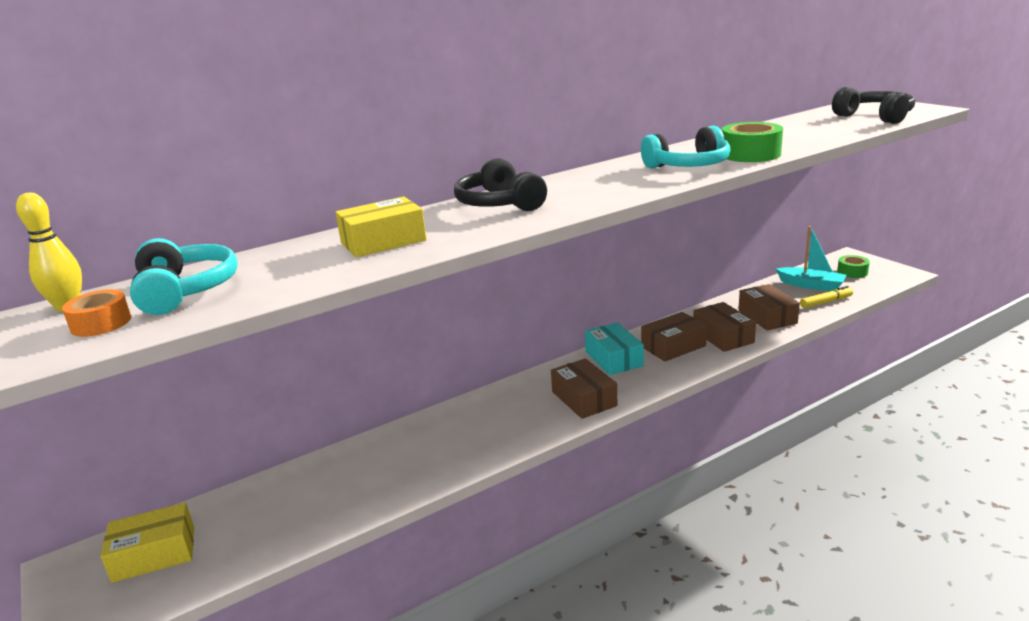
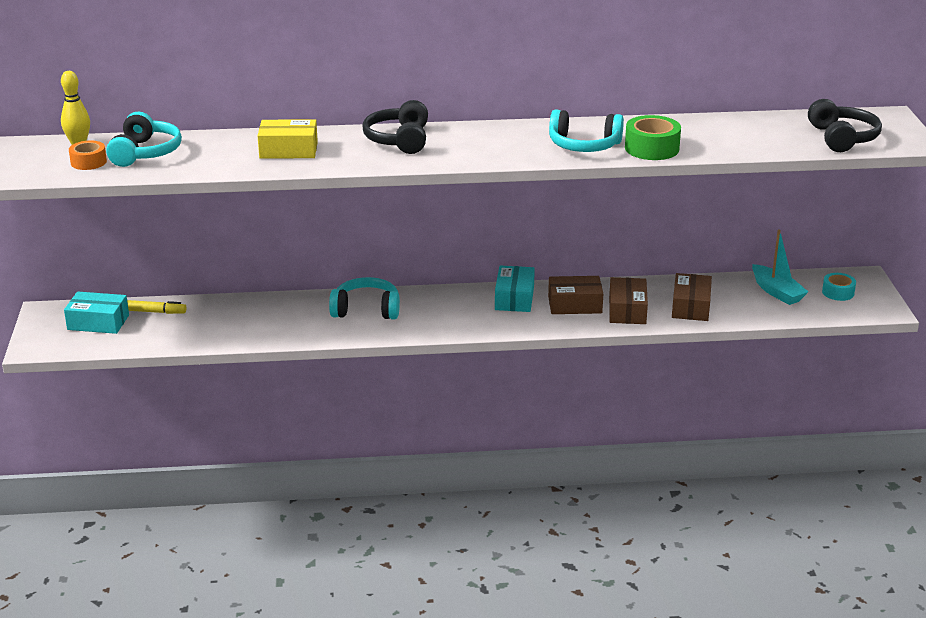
camera: 25 degrees right, 5 degrees up
(154, 554) = (98, 322): yellow box -> turquoise box
(482, 419) = (366, 310): none -> turquoise headphones
(584, 399) = (454, 321): brown box -> none
(826, 302) = (764, 312): yellow marker -> yellow marker (155, 312)
(852, 272) = (838, 292): green tape -> turquoise tape

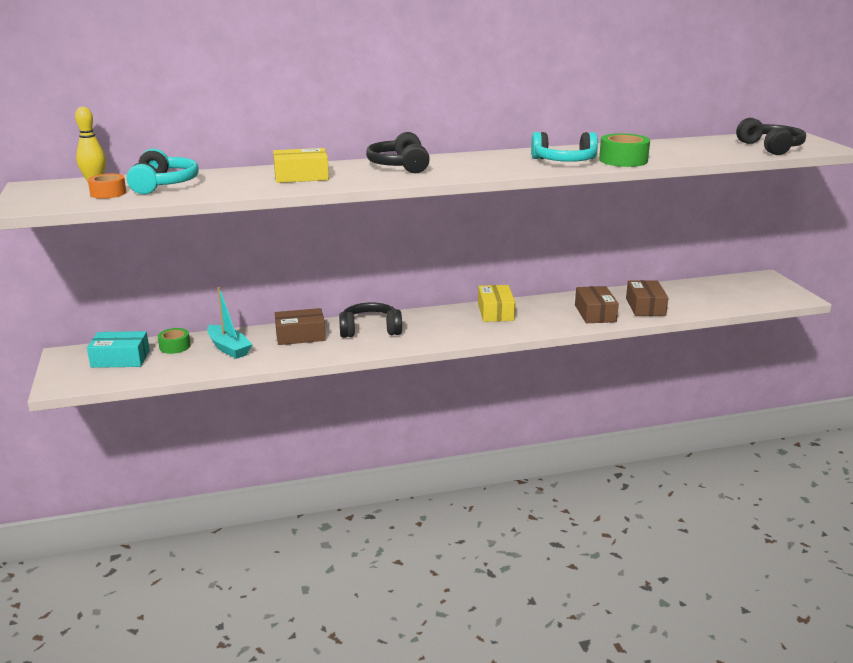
camera: 10 degrees left, 5 degrees down
(155, 312) = (175, 346): yellow marker -> green tape
(366, 310) = (370, 330): turquoise headphones -> black headphones
(514, 298) = (495, 312): turquoise box -> yellow box
(575, 304) = (549, 312): brown box -> brown box (300, 336)
(777, 292) = (707, 292): turquoise boat -> turquoise boat (229, 348)
(838, 292) = (754, 289): turquoise tape -> none

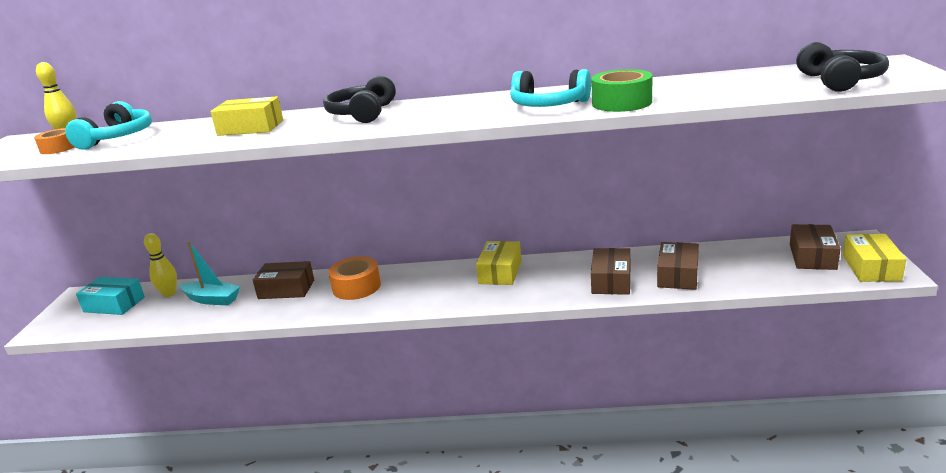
camera: 20 degrees right, 0 degrees up
(175, 346) = (169, 294): green tape -> yellow bowling pin
(229, 348) = (212, 299): turquoise boat -> turquoise boat turned 45 degrees counterclockwise
(370, 330) = (356, 287): black headphones -> orange tape
(737, 289) = (812, 256): none -> brown box
(782, 295) = (871, 268): none -> yellow box

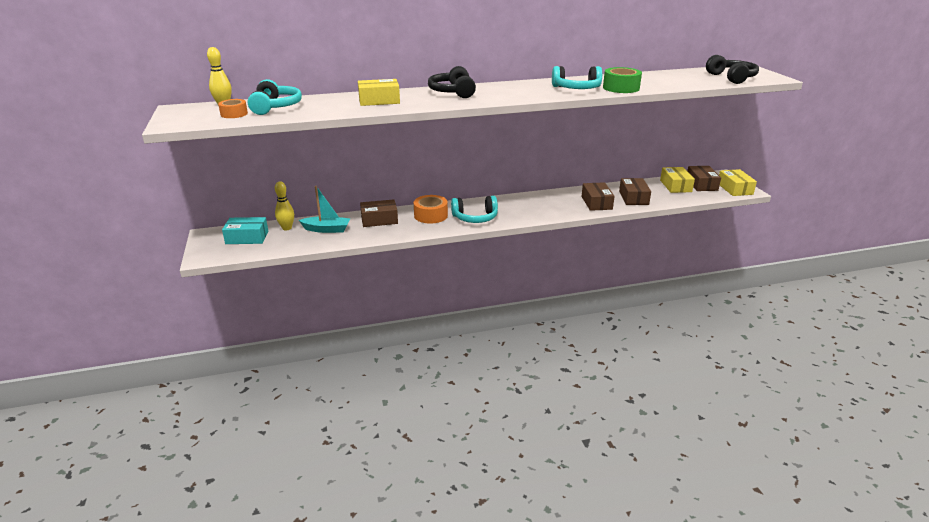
camera: 20 degrees left, 5 degrees up
(413, 295) = (475, 218): none -> turquoise headphones
(500, 272) = (523, 202): yellow box -> yellow box (675, 186)

